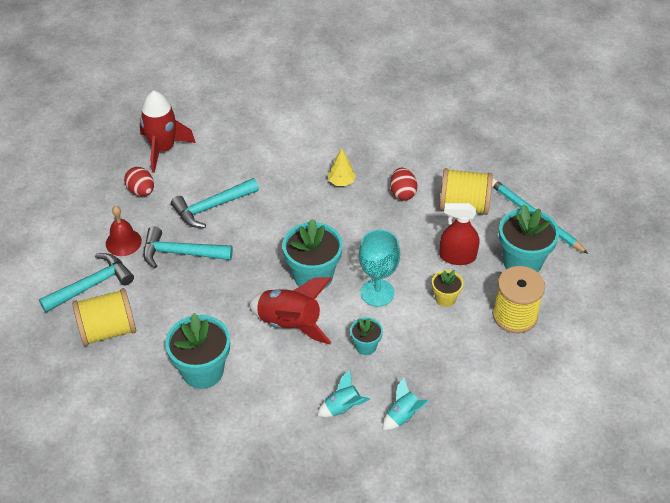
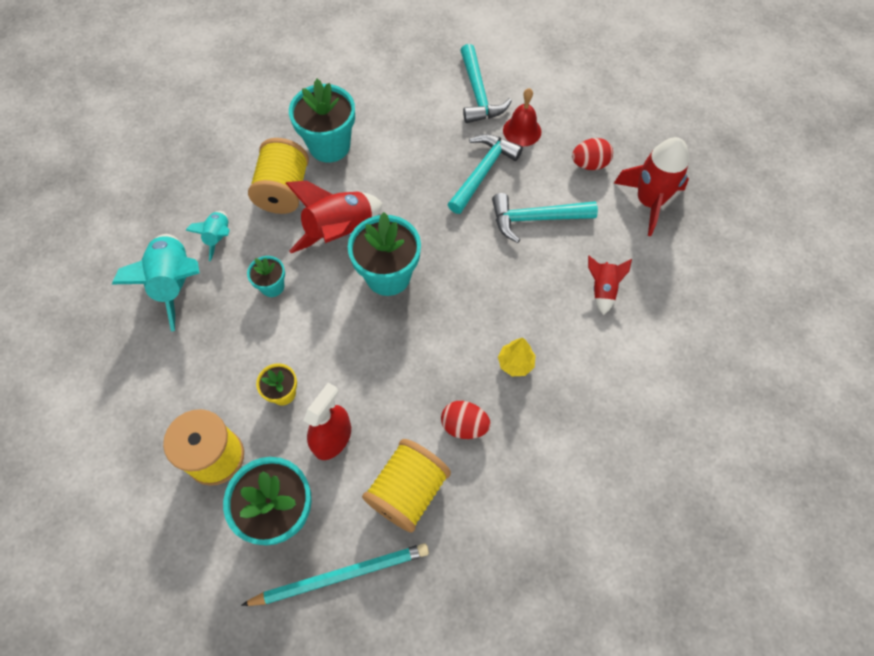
camera: 115 degrees right, 15 degrees up
(108, 330) = (418, 92): yellow spool -> yellow spool (284, 191)
(212, 207) = (536, 218): turquoise hammer -> turquoise hammer turned 90 degrees counterclockwise
(256, 154) = (602, 289): none -> red rocket
(377, 293) = (331, 327): turquoise goblet -> none
(403, 415) = (175, 283): turquoise rocket -> turquoise rocket, size x1.83

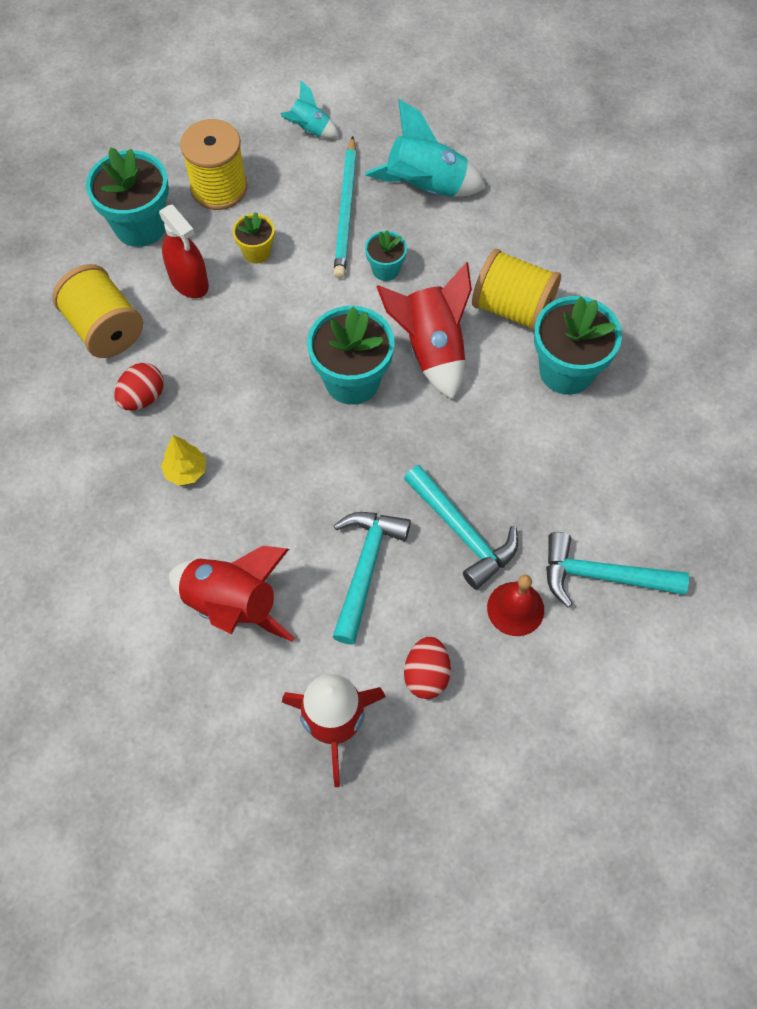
camera: 110 degrees right, 0 degrees up
(219, 237) = (470, 235): turquoise rocket -> turquoise rocket (309, 130)
(341, 575) = (60, 257): turquoise pencil -> turquoise pencil (346, 211)
(602, 289) = (232, 604): red rocket -> red rocket, size x1.83

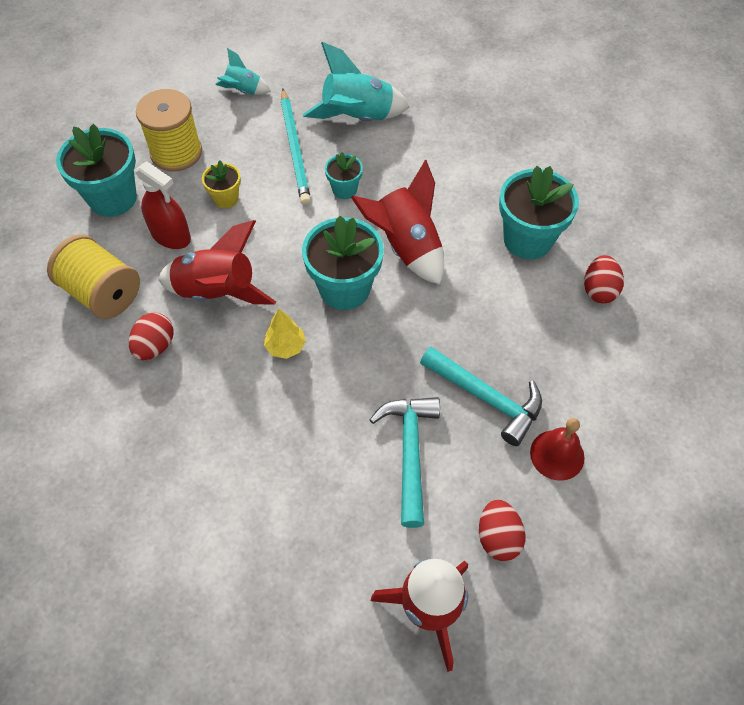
camera: 15 degrees left, 5 degrees down
(186, 471) = (214, 404): yellow tree -> yellow tree (285, 346)
(232, 604) = (295, 518): red rocket -> red rocket (217, 292)
(512, 308) = (464, 198): yellow spool -> none
(602, 575) = (621, 406): turquoise hammer -> none
(624, 445) = (599, 290): none -> red egg

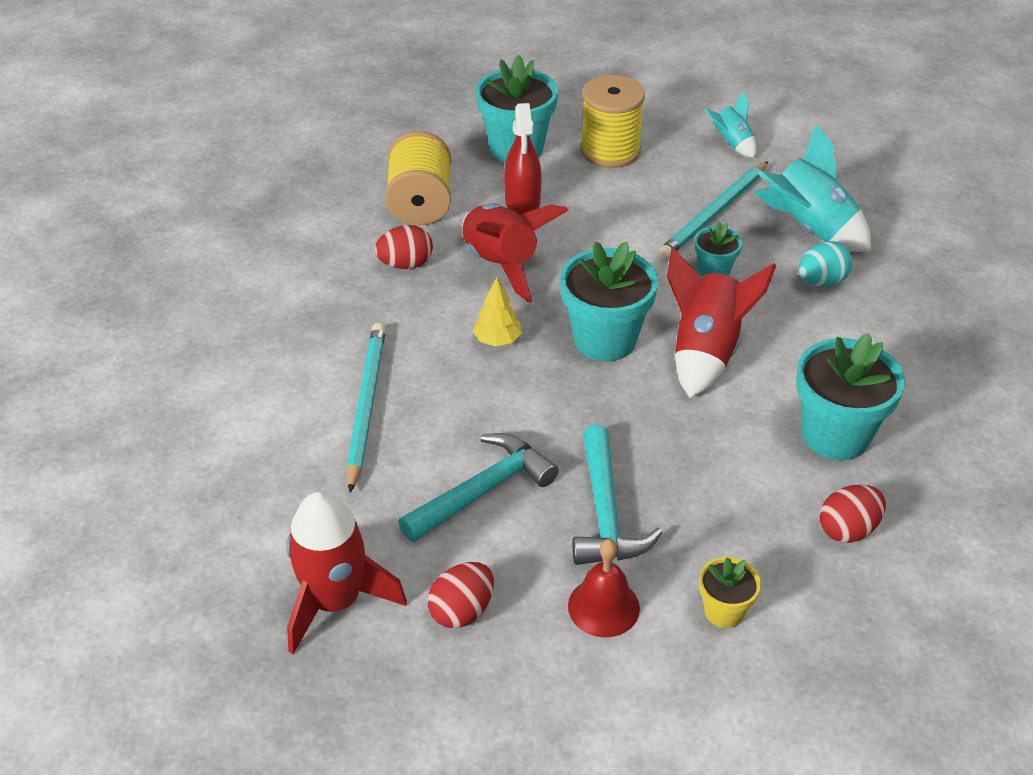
camera: 50 degrees right, 15 degrees down
(226, 198) = (602, 208): yellow flower pot -> yellow flower pot (724, 611)
(268, 468) = (366, 405): none -> turquoise pencil
(406, 148) = (821, 281): none -> turquoise egg

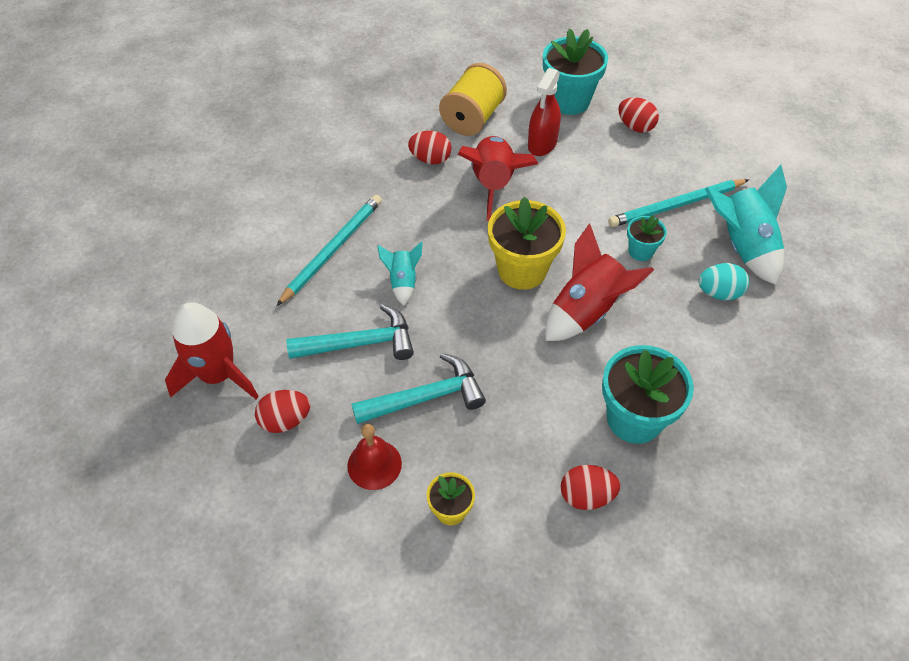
camera: 30 degrees right, 10 degrees up
(497, 340) = (449, 239): yellow tree -> none
(605, 339) = (522, 270): turquoise flower pot -> yellow flower pot
(605, 512) = (426, 397): turquoise hammer -> turquoise hammer turned 135 degrees counterclockwise
(610, 151) = (635, 127): yellow spool -> red egg
(731, 144) = (733, 154): turquoise rocket -> turquoise rocket (403, 282)

